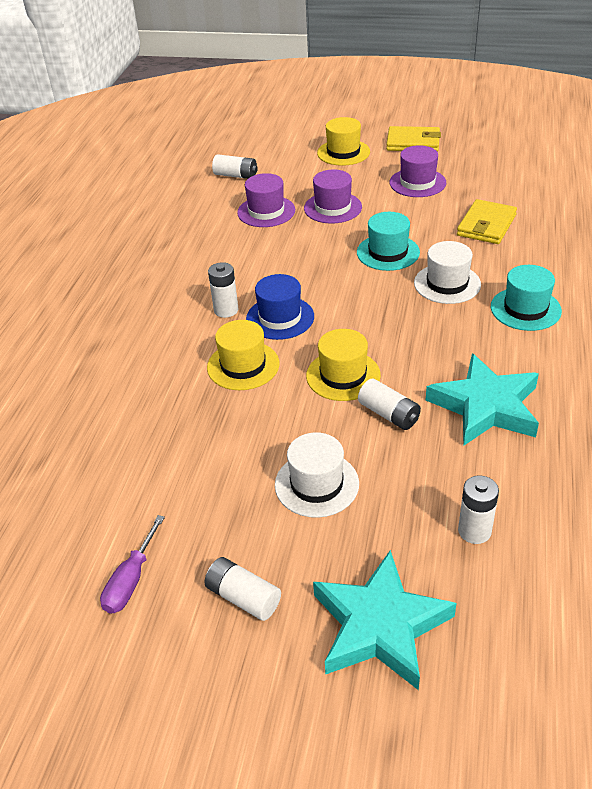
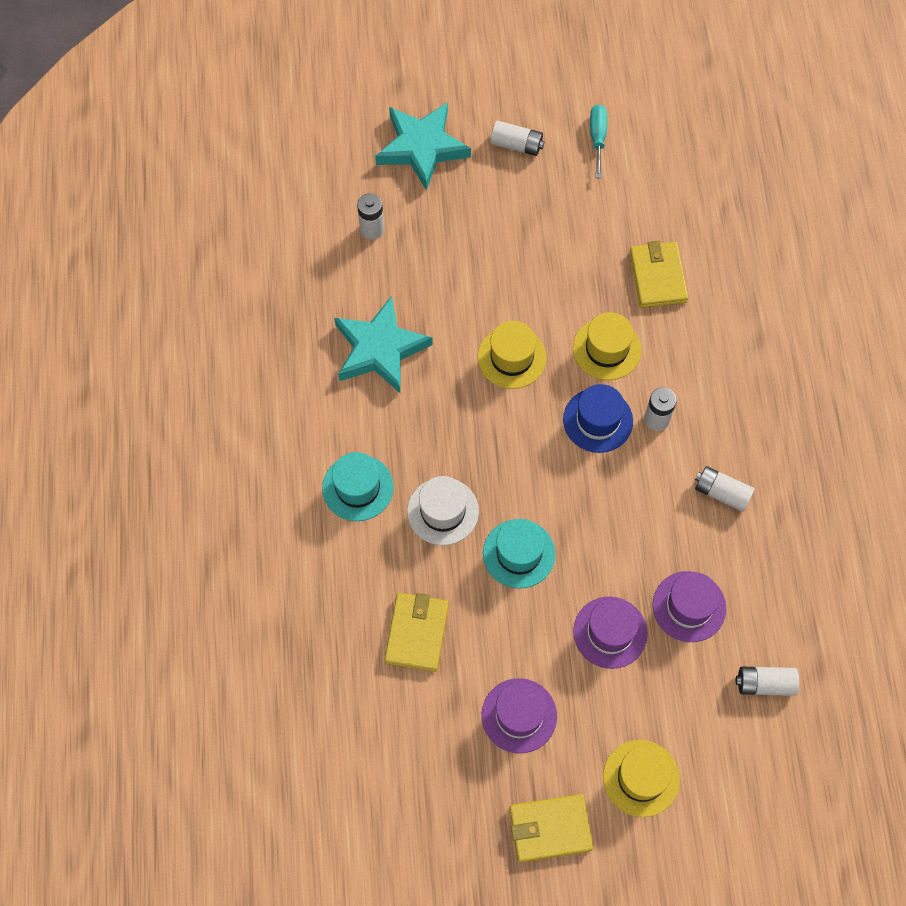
camera: 160 degrees right, 25 degrees up
(131, 580) = (597, 138): purple screwdriver -> turquoise screwdriver
(154, 414) = (658, 276): none -> yellow wallet
(316, 484) = (497, 241): white hat -> none
(389, 414) = (459, 322): white battery -> white battery (721, 492)

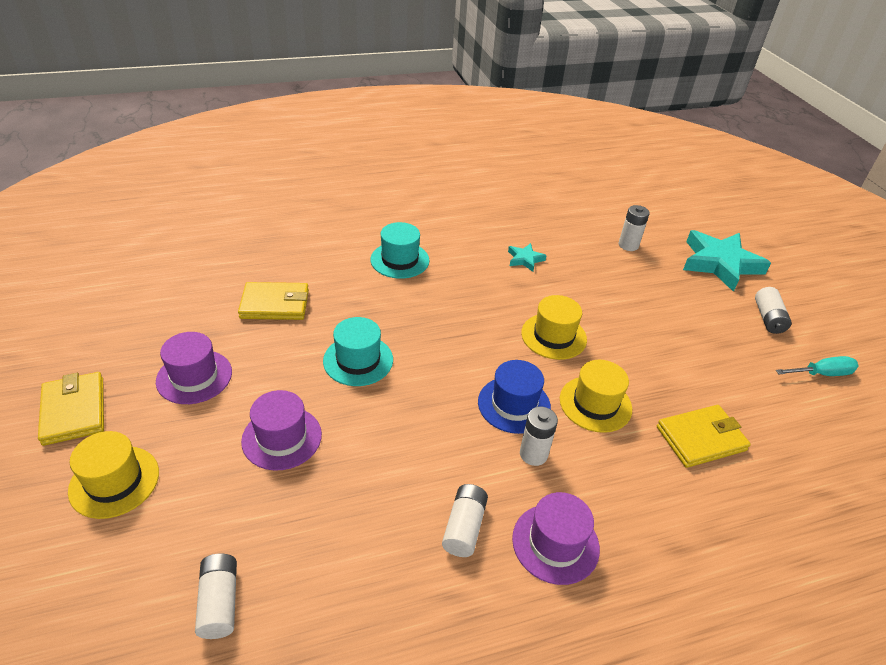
camera: 75 degrees right, 25 degrees down
(379, 349) = (525, 259): turquoise star -> turquoise star, size x0.46
(443, 511) = (390, 308): white hat -> none
(689, 606) = (317, 507): purple hat -> purple hat (555, 543)

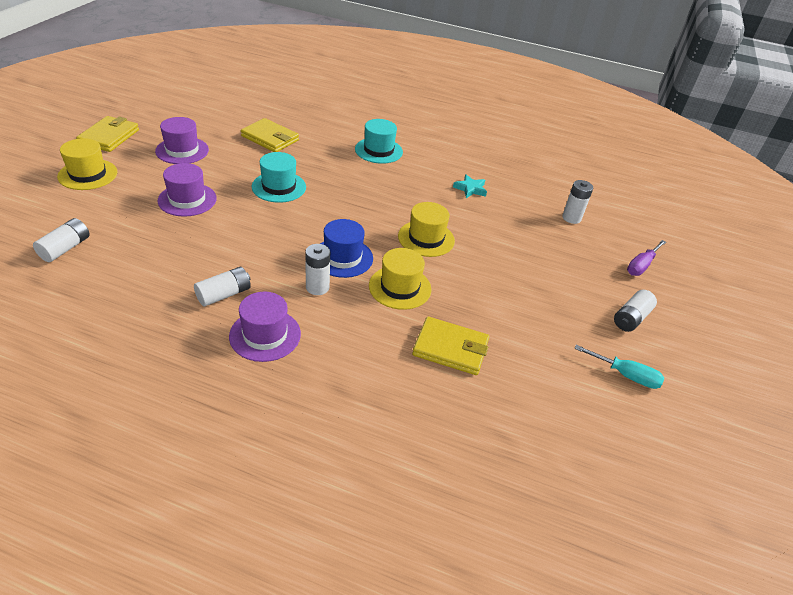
camera: 35 degrees right, 0 degrees up
(720, 263) = (641, 266): turquoise star -> purple screwdriver

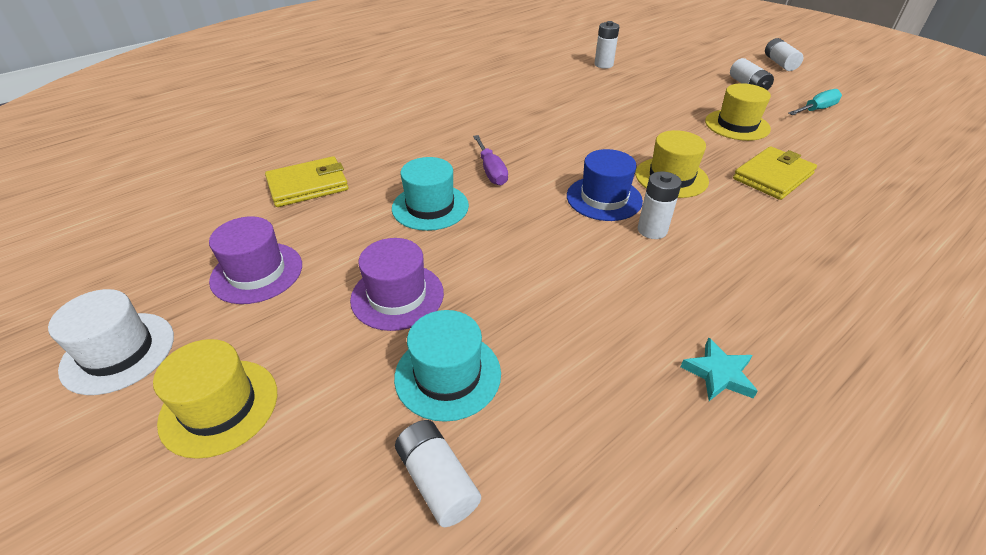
camera: 55 degrees left, 0 degrees up
(109, 137) = (118, 352): yellow wallet -> white hat
(224, 294) = (640, 309): white battery -> white battery (779, 63)
(265, 335) = (729, 292): purple hat -> none
(378, 150) = (412, 120): turquoise hat -> turquoise hat (448, 375)
(426, 238) = (596, 140): yellow hat -> yellow hat (737, 125)
(470, 189) = (527, 93): turquoise star -> turquoise star (718, 374)
(641, 266) = (683, 60): purple screwdriver -> purple screwdriver (491, 171)

